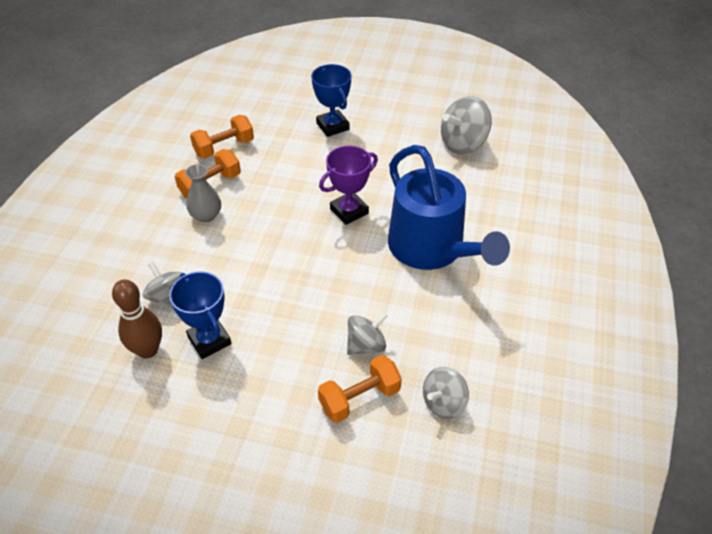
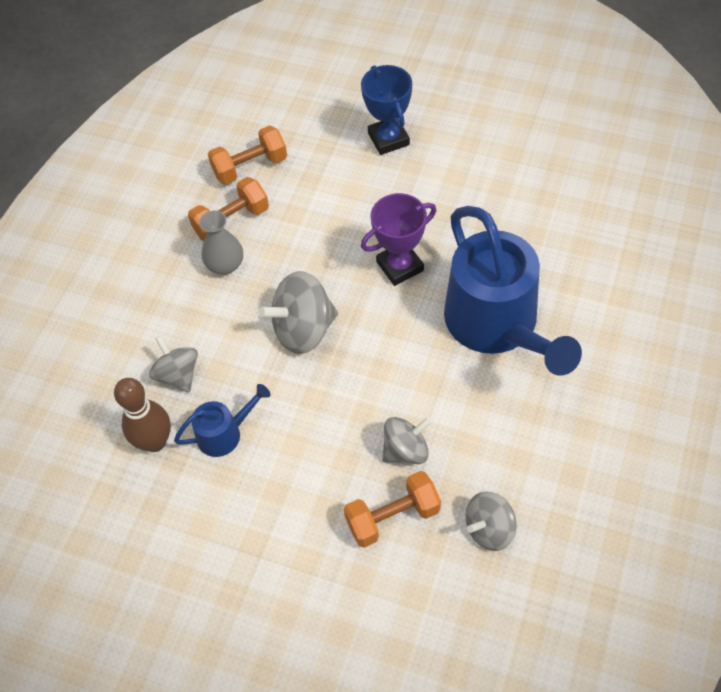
camera: 10 degrees right, 10 degrees up
(209, 340) = (225, 433): blue trophy -> blue watering can
(463, 144) = (554, 172): grey spinning top -> grey spinning top (303, 330)

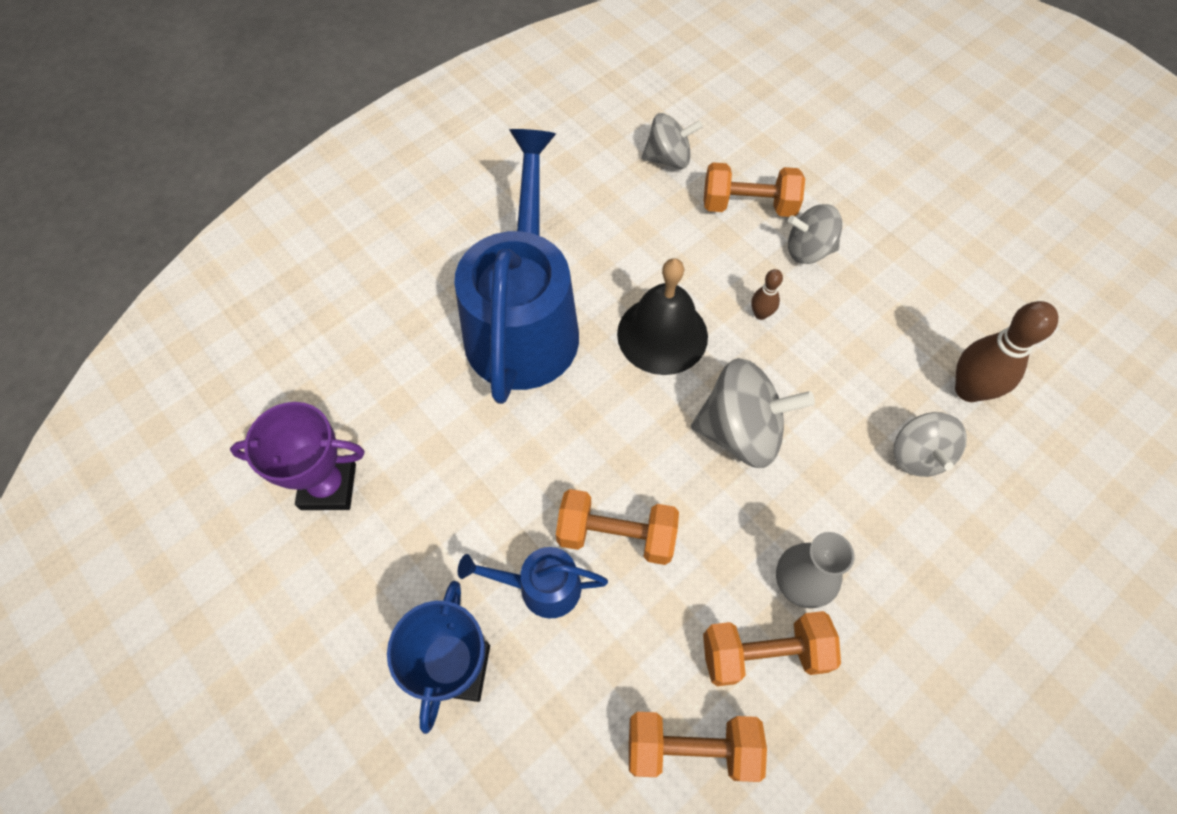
camera: 155 degrees left, 5 degrees up
(225, 433) = (884, 359): blue watering can -> blue watering can (541, 587)
(332, 421) = (760, 314): none -> brown bowling pin
(346, 234) = (616, 535): none -> orange dumbbell
(395, 367) = (662, 335): none -> black bell
(400, 266) = (579, 450): purple trophy -> purple trophy (328, 486)
(406, 450) = (701, 252): grey spinning top -> grey spinning top (808, 250)

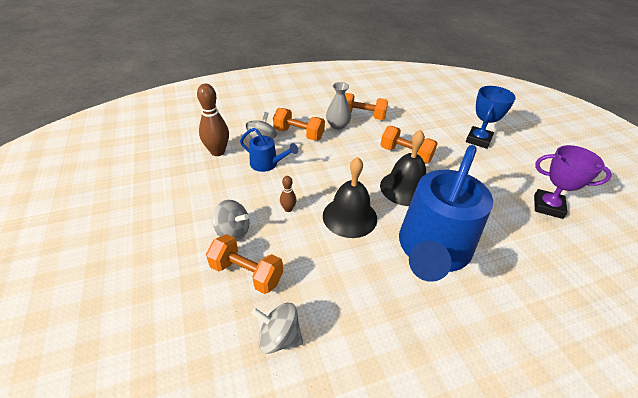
camera: 160 degrees left, 20 degrees down
(541, 587) = (442, 150): blue watering can -> blue watering can (267, 164)
(593, 432) = (405, 188): none -> black bell
(691, 748) = (397, 107): orange dumbbell -> orange dumbbell (298, 134)
(741, 431) = (332, 168): grey spinning top -> none

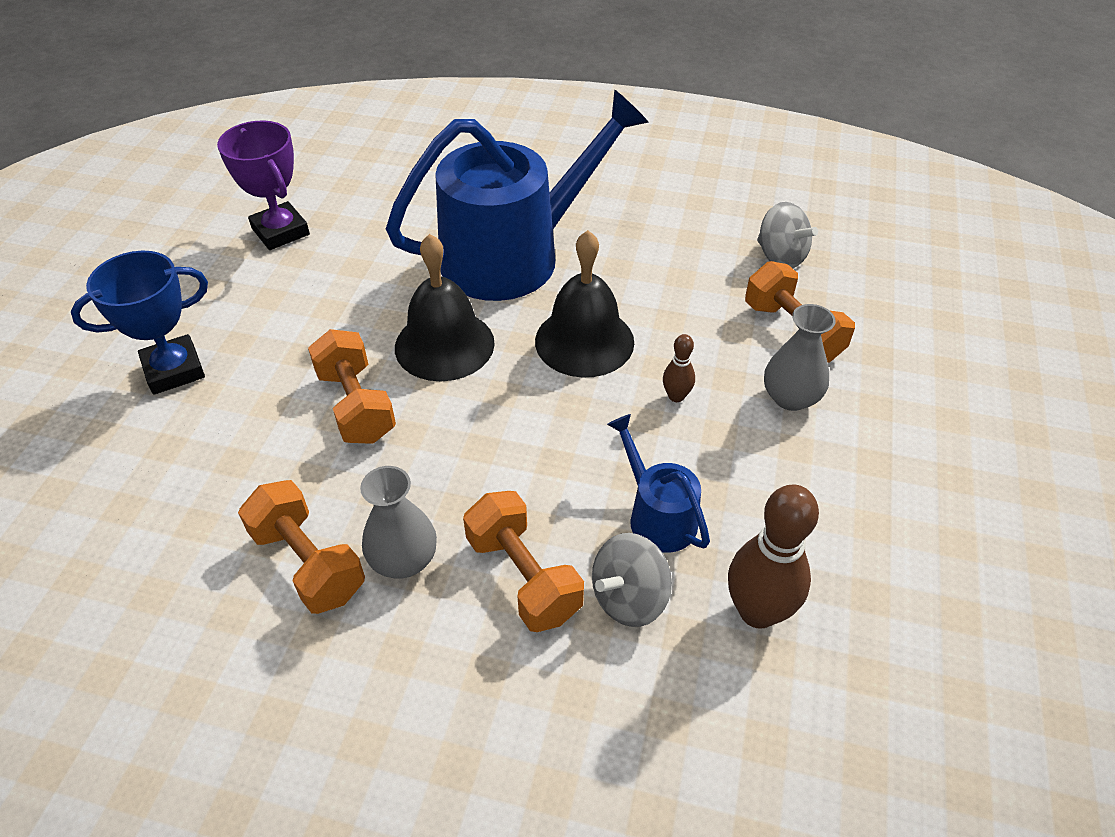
camera: 145 degrees left, 5 degrees up
(233, 232) = (790, 397): grey spinning top -> grey vase

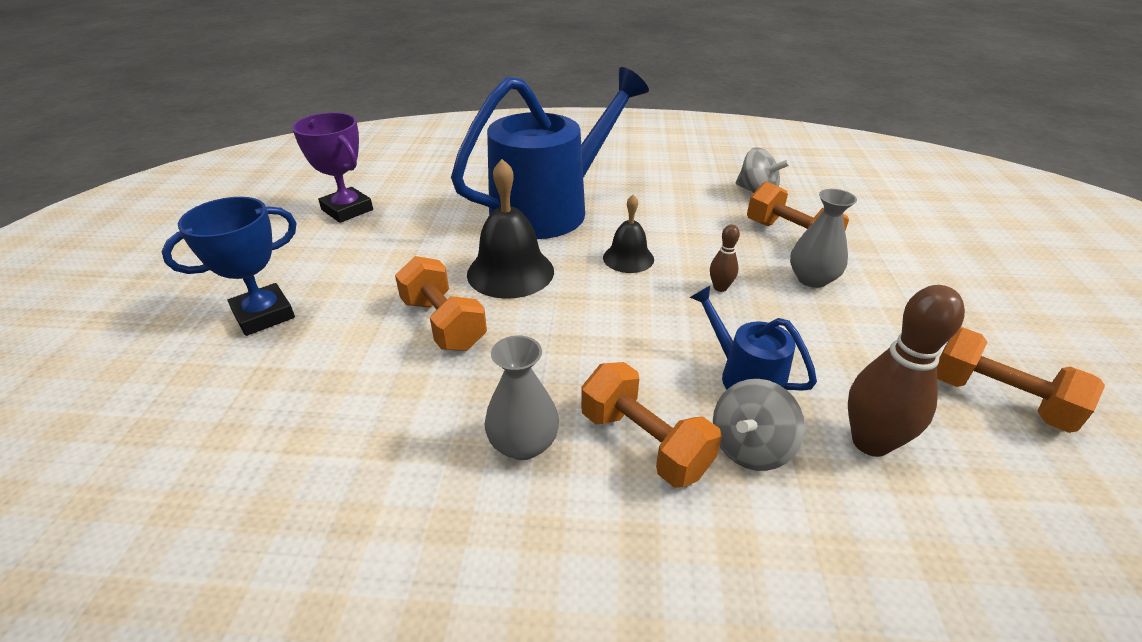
camera: 10 degrees left, 10 degrees down
(308, 563) = (428, 460): orange dumbbell -> orange dumbbell (997, 399)
(584, 341) = (628, 258): black bell -> black bell, size x0.61

